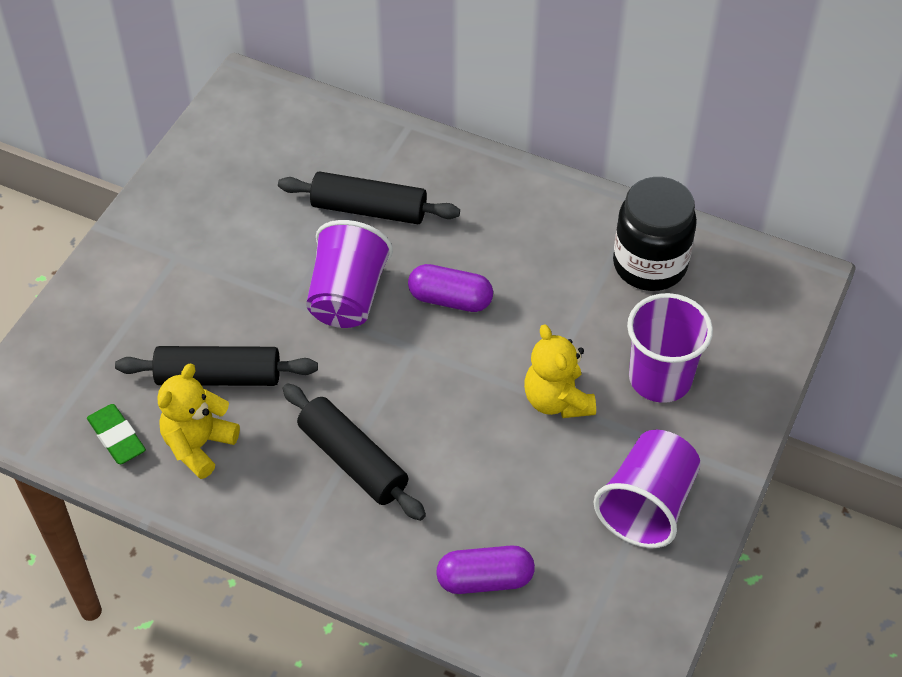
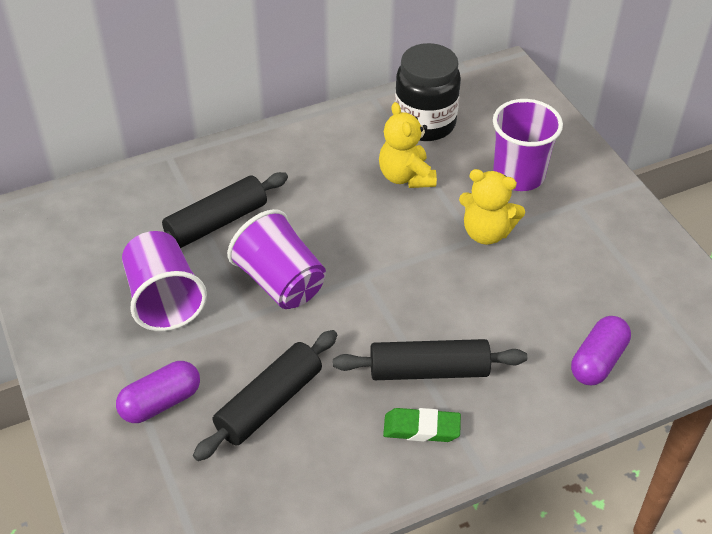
camera: 50 degrees left, 5 degrees down
(117, 437) = (257, 507): green eraser -> green eraser (421, 428)
(199, 445) = (320, 456): yellow teddy bear -> yellow teddy bear (406, 177)
(450, 299) = (345, 231): purple capsule -> purple capsule (161, 402)
(647, 505) = (611, 243): purple cup -> purple cup (164, 299)

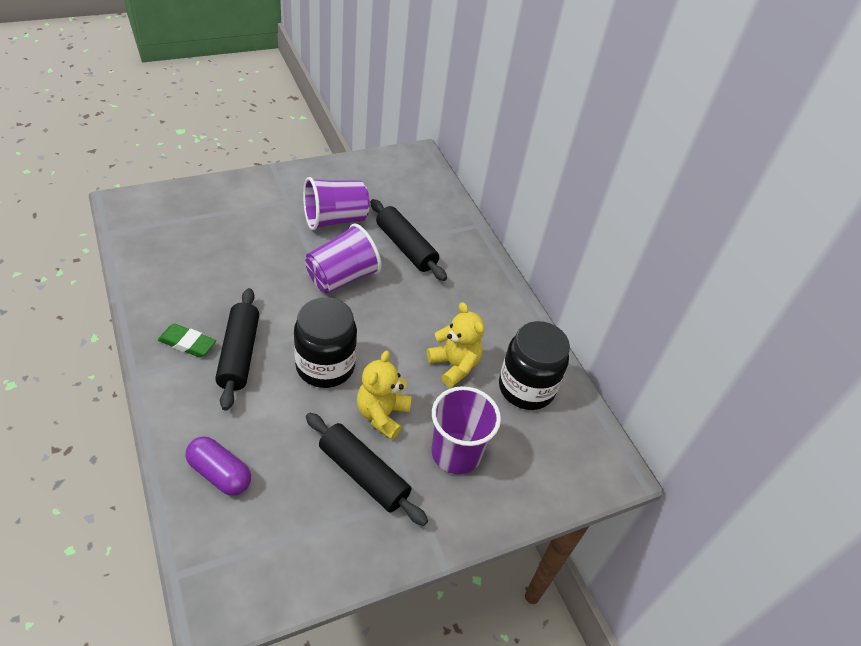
camera: 85 degrees right, 0 degrees up
(161, 402) = (248, 216): purple capsule -> none
(269, 403) = (233, 265): black rolling pin -> black rolling pin (363, 474)
(406, 177) = (454, 365): yellow teddy bear -> yellow teddy bear turned 75 degrees clockwise
(421, 428) = (187, 343): green eraser -> green eraser turned 75 degrees counterclockwise
(430, 286) = (325, 366): none -> black jar

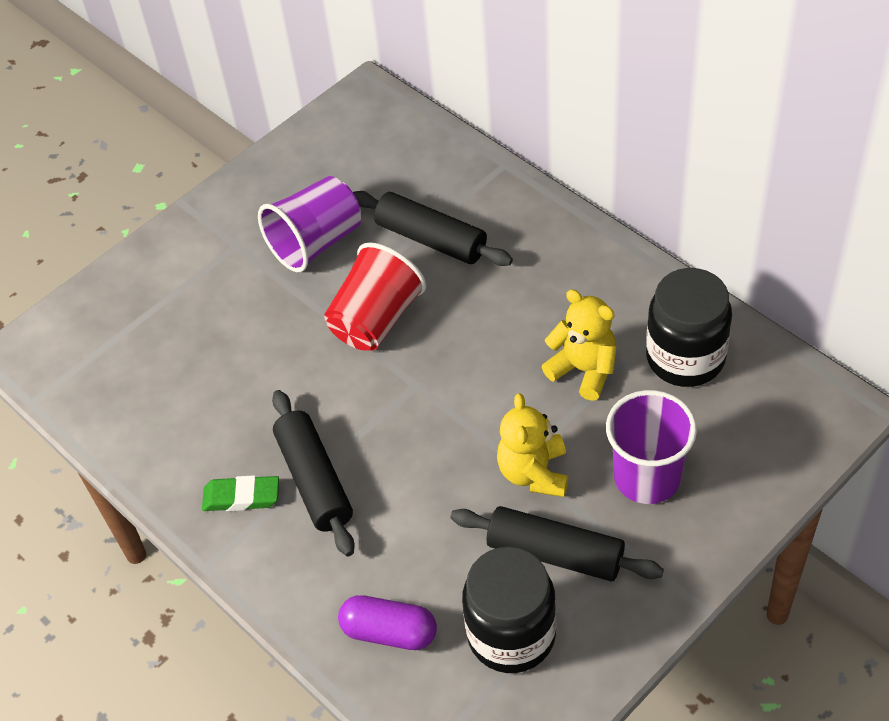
camera: 10 degrees left, 5 degrees up
(325, 366) = (429, 445): black jar -> black jar (511, 635)
(342, 277) = (376, 320): purple cup -> red cup

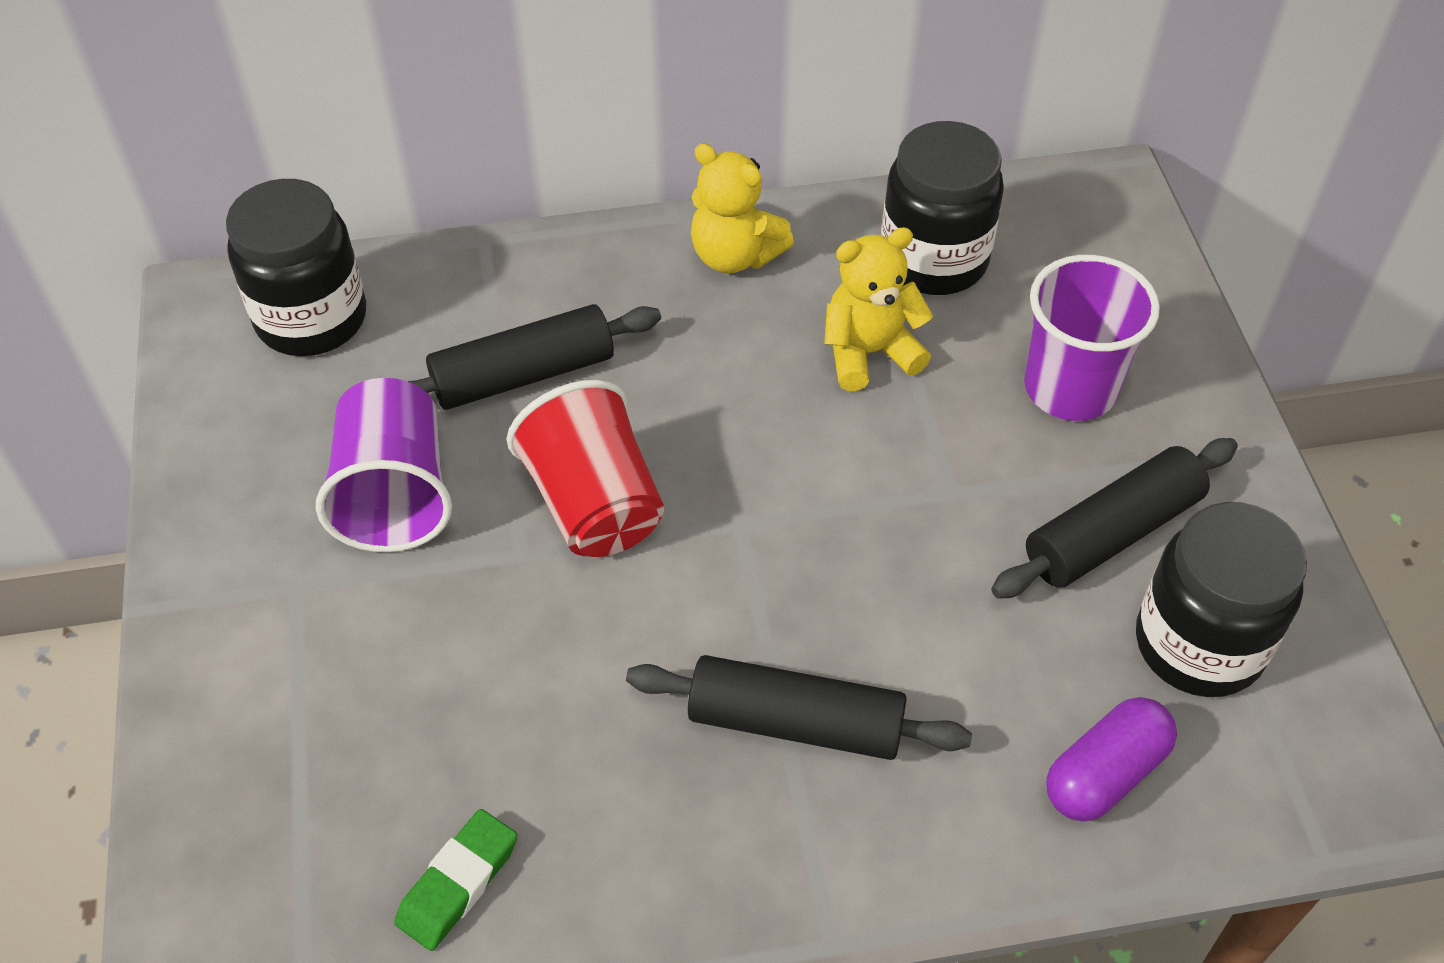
camera: 60 degrees left, 0 degrees up
(241, 497) = (748, 828): green eraser -> green eraser (458, 883)
(391, 139) = (311, 319): none -> black jar
(534, 472) = (978, 485): yellow teddy bear -> yellow teddy bear (735, 255)

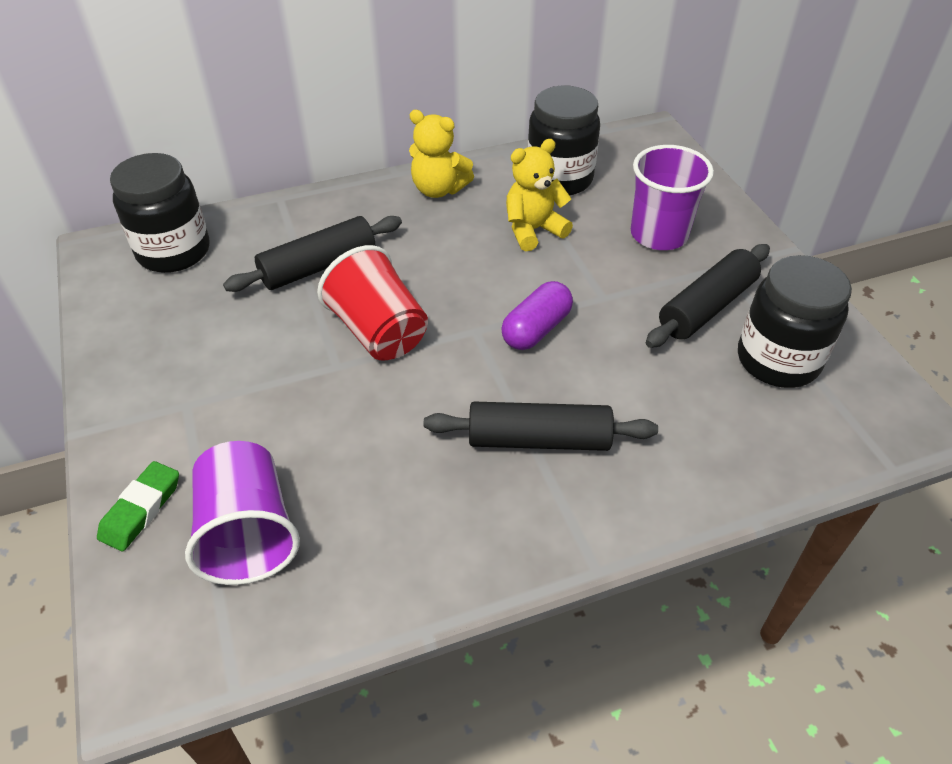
camera: 10 degrees left, 5 degrees down
(395, 494) = (245, 343): purple cup -> purple cup (248, 533)
(458, 883) = (330, 572): green eraser -> green eraser (141, 509)
(1105, 773) = (743, 441): purple capsule -> purple capsule (536, 329)

